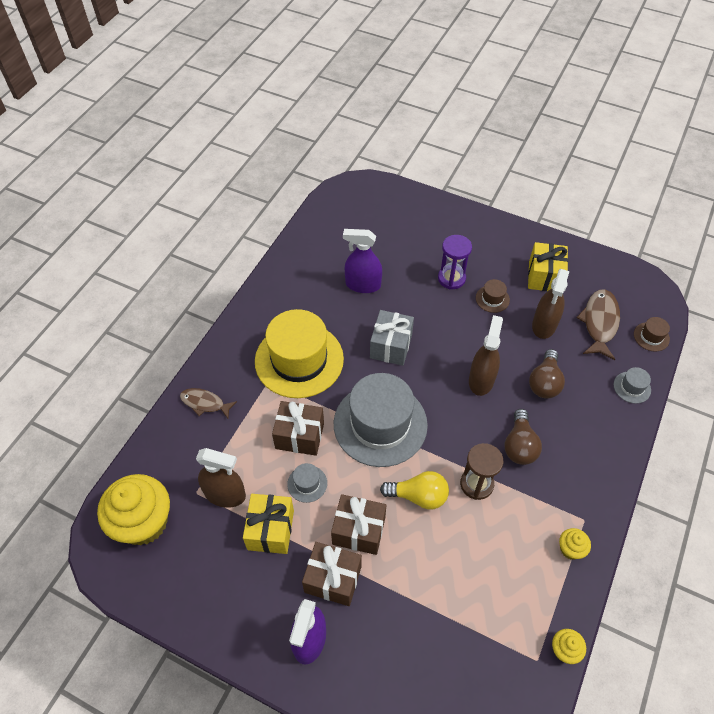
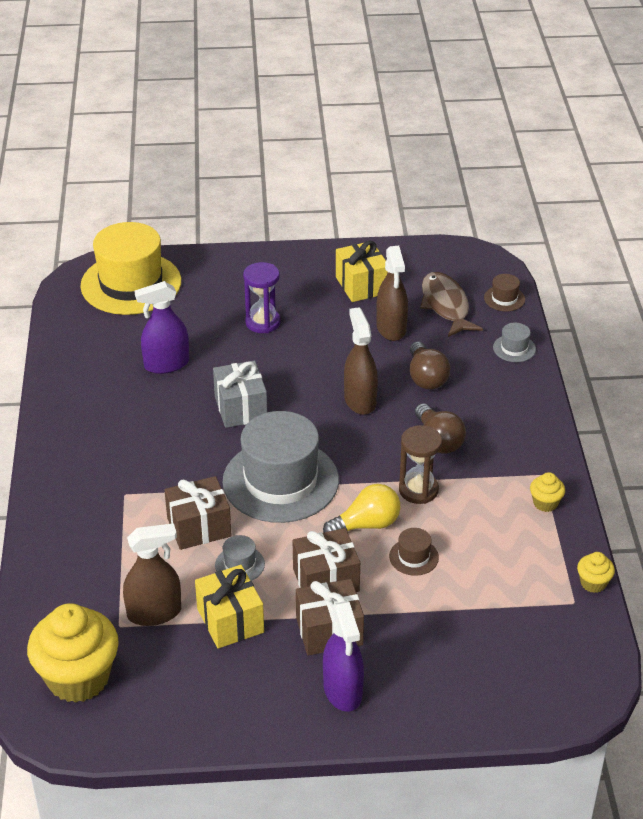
camera: 30 degrees left, 15 degrees down
(205, 403) = (64, 543): brown fish -> none
(299, 360) = (145, 460): yellow hat -> yellow hat (131, 284)
(492, 299) = (320, 325): brown hat -> brown hat (414, 557)

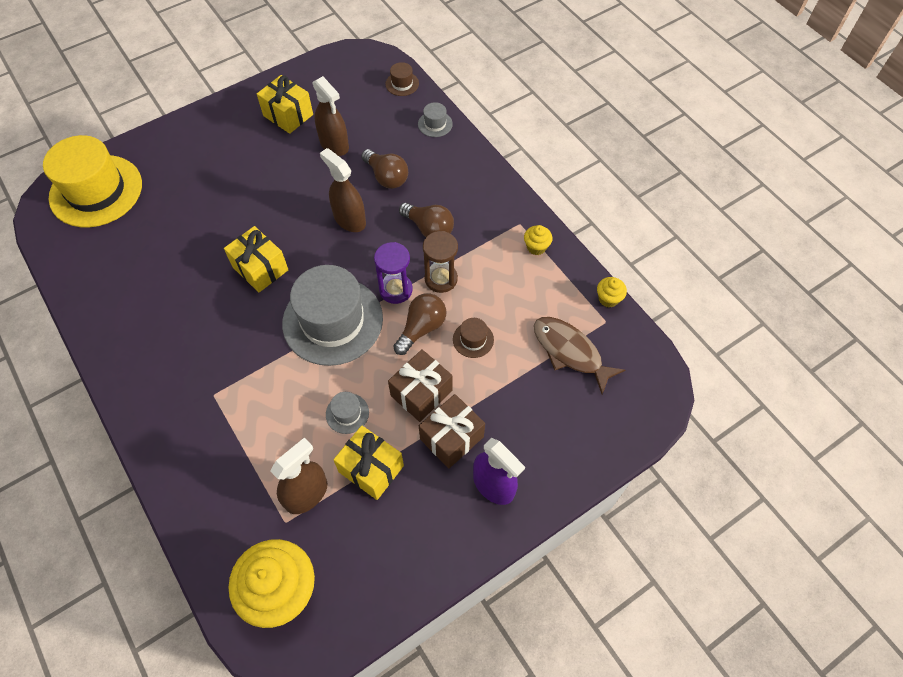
camera: 30 degrees left, 20 degrees up
(166, 364) = (174, 255): purple spray bottle -> none
(199, 527) = (294, 395): brown gift -> none
(241, 408) = (260, 268): grey gift -> yellow gift
(263, 322) = (230, 181): purple hourglass -> purple hourglass (396, 290)
(366, 524) = (421, 328): yellow light bulb -> brown light bulb
(446, 305) = (363, 107): brown fish -> brown fish (570, 352)

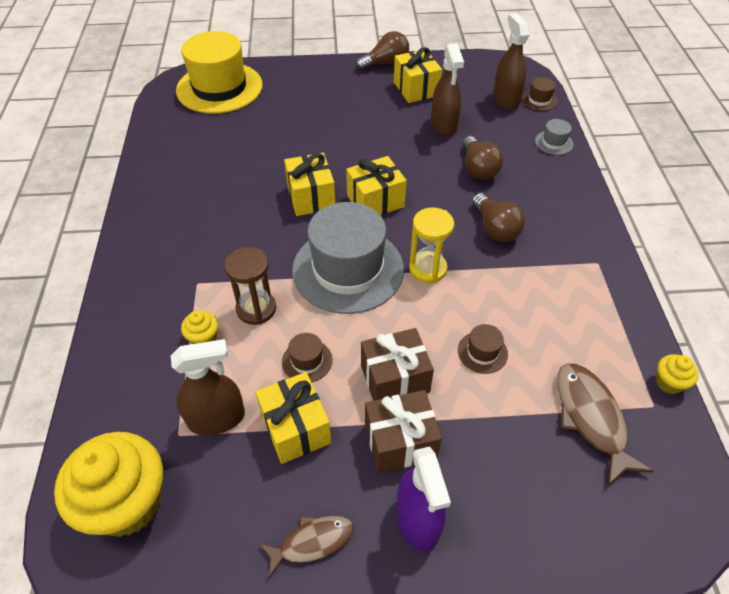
camera: 30 degrees right, 10 degrees down
(318, 247) = (375, 201): none -> yellow gift
(347, 413) = (307, 361): grey hat -> brown hat
(349, 219) = (420, 190): brown spray bottle -> brown spray bottle (505, 99)
(396, 290) = (427, 269): purple hourglass -> yellow hourglass
(421, 328) = (433, 316): brown light bulb -> brown light bulb (385, 63)
(432, 540) = (312, 542): none -> brown fish
(441, 279) = (481, 279): brown hourglass -> brown hourglass (256, 309)
(536, 247) = (605, 293): yellow cupcake -> yellow cupcake (204, 338)

